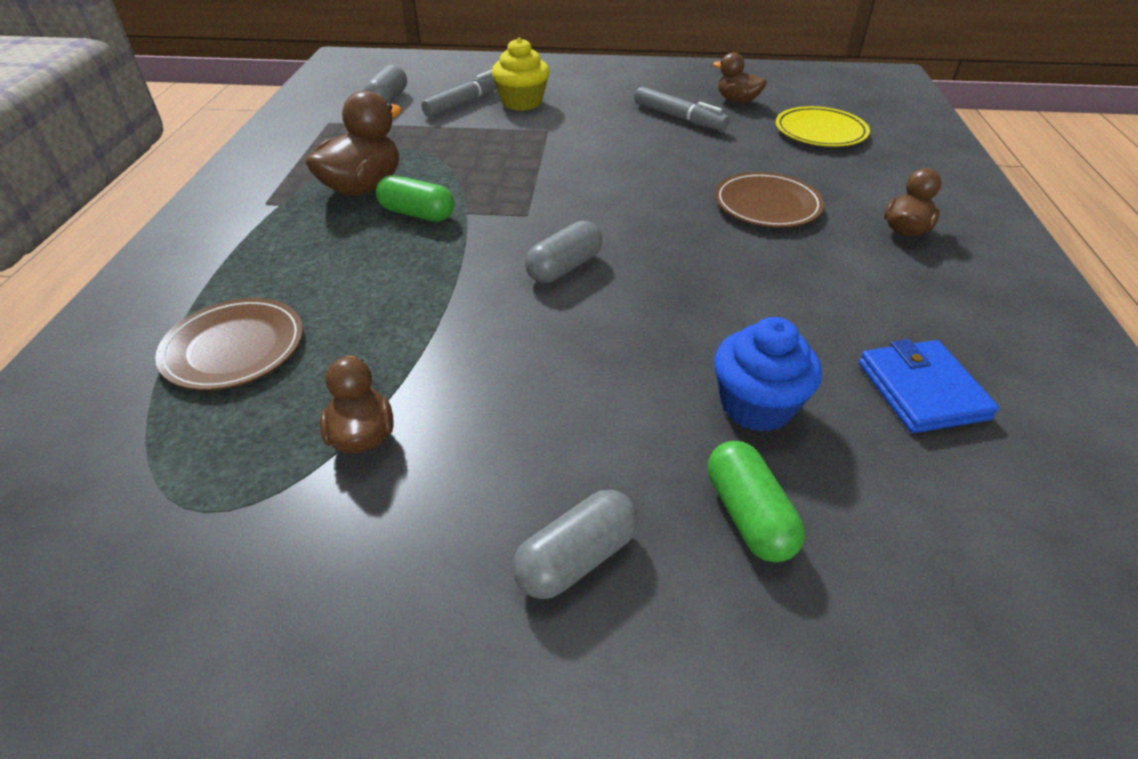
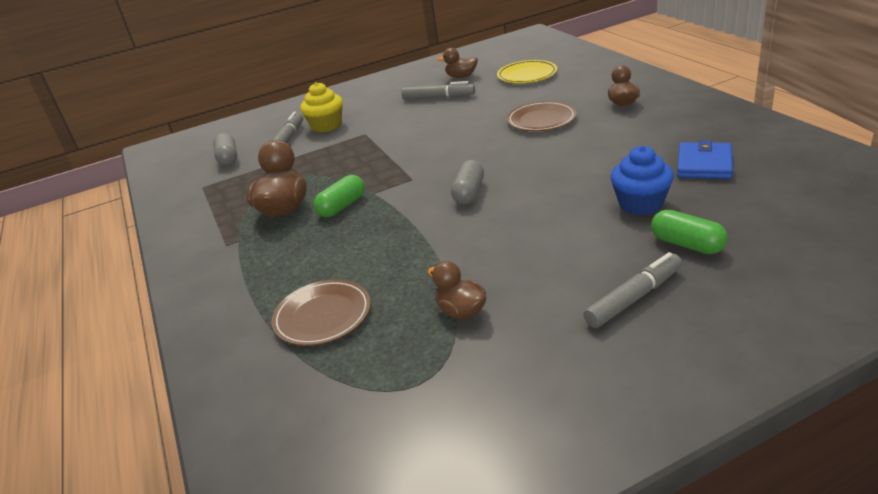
camera: 25 degrees left, 10 degrees down
(417, 214) = (342, 206): green capsule -> green capsule turned 45 degrees counterclockwise
(576, 558) = (633, 298): grey capsule -> grey marker
(922, 390) = (704, 164): blue wallet -> blue wallet turned 60 degrees clockwise

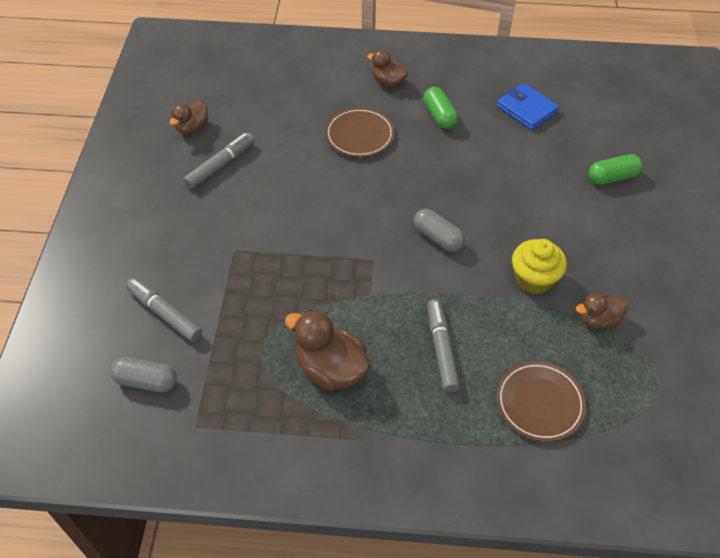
camera: 65 degrees left, 20 degrees up
(326, 126) = (171, 270): yellow cupcake -> yellow cupcake (534, 279)
(342, 206) = (373, 326): green capsule -> green capsule (439, 116)
(527, 75) = (254, 92): yellow plate -> none
(633, 298) = (648, 233): grey marker -> grey marker (441, 349)
(640, 204) = (547, 166): blue cupcake -> none

